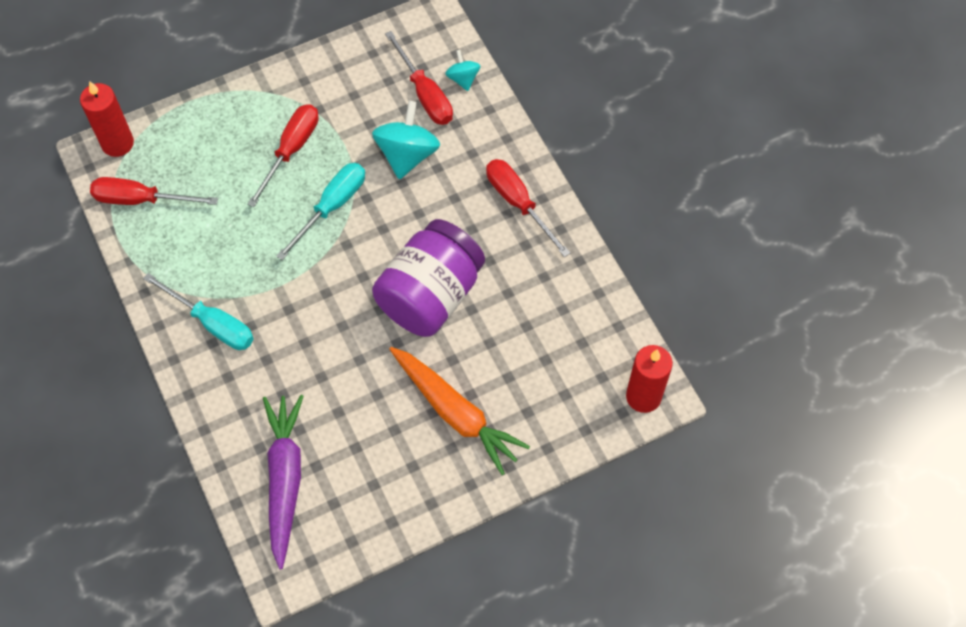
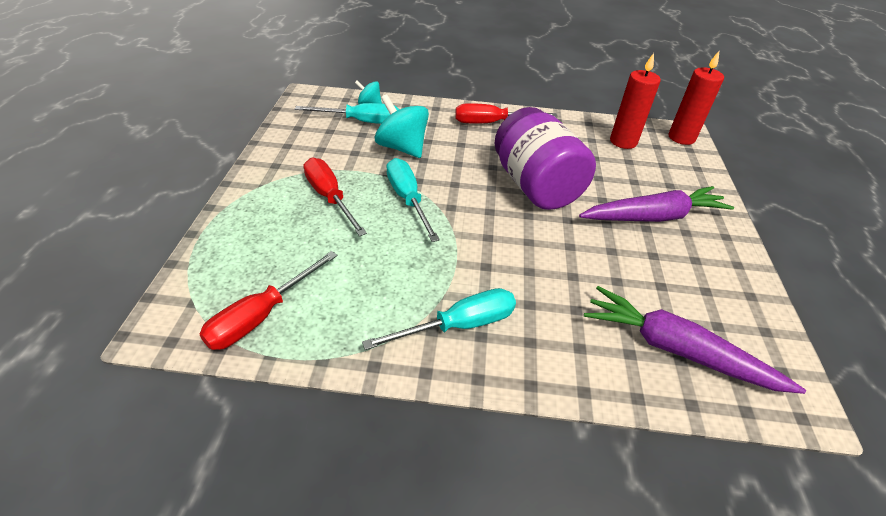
camera: 60 degrees left, 20 degrees down
(117, 143) = (175, 304): red candle -> red candle (623, 142)
(425, 94) = (361, 122): red screwdriver -> turquoise screwdriver
(455, 413) = (653, 217): orange carrot -> purple carrot

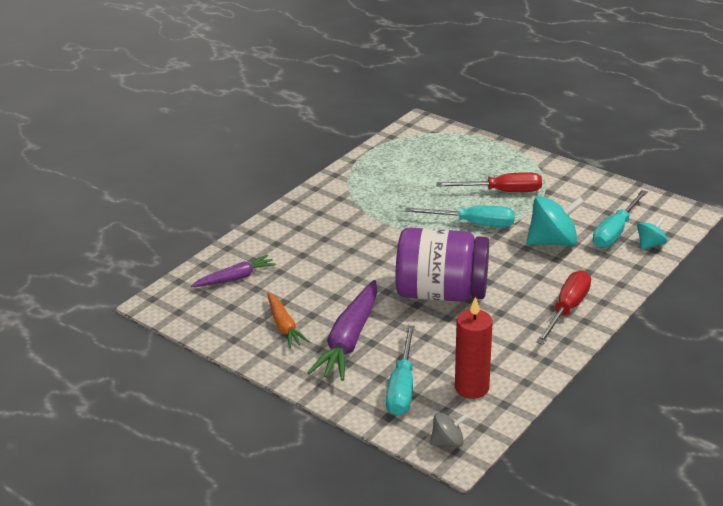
camera: 125 degrees right, 10 degrees down
(261, 316) = (403, 149): red screwdriver -> none
(459, 325) = (334, 207): turquoise screwdriver -> turquoise screwdriver (402, 387)
(677, 350) = (235, 278): purple carrot -> purple carrot, size x0.60
(681, 138) = (447, 442): red candle -> grey spinning top
(690, 267) = (284, 326): none -> orange carrot

